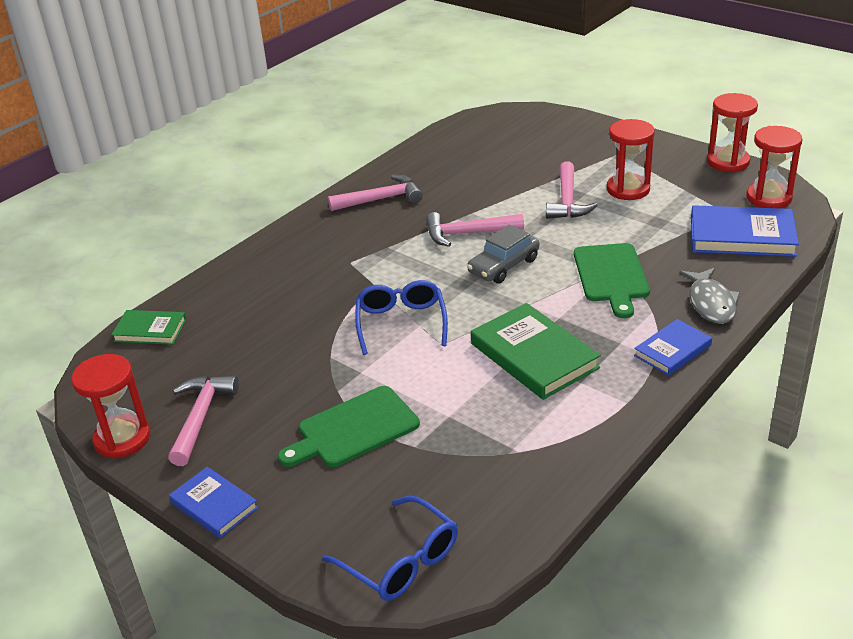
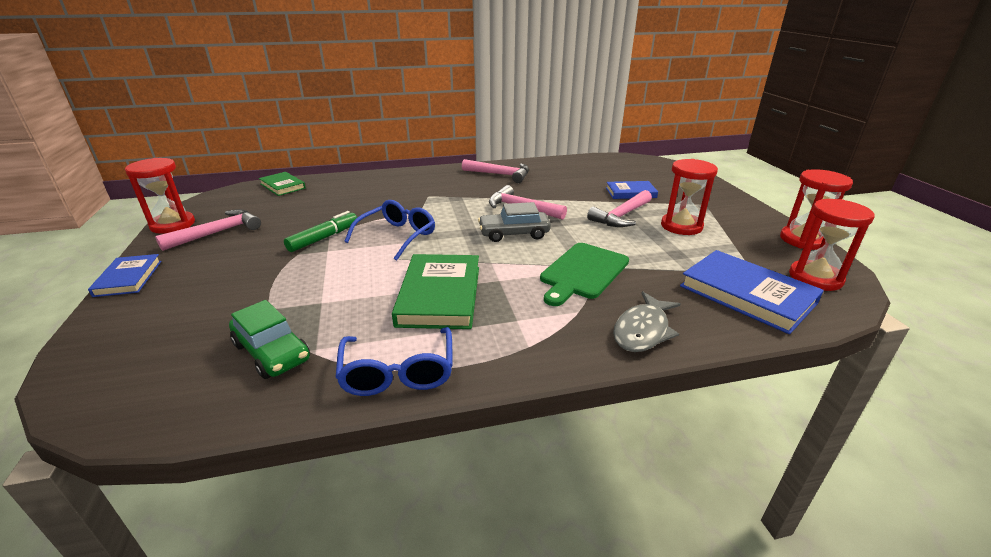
camera: 35 degrees right, 5 degrees down
(331, 362) = (324, 238): none -> green marker
(353, 429) = (262, 279): green cutting board -> none
(400, 561) = (115, 378): blue glasses -> blue glasses (398, 372)
(485, 470) = (272, 352): none -> green car
(672, 350) = (551, 349): blue book -> blue book (630, 193)

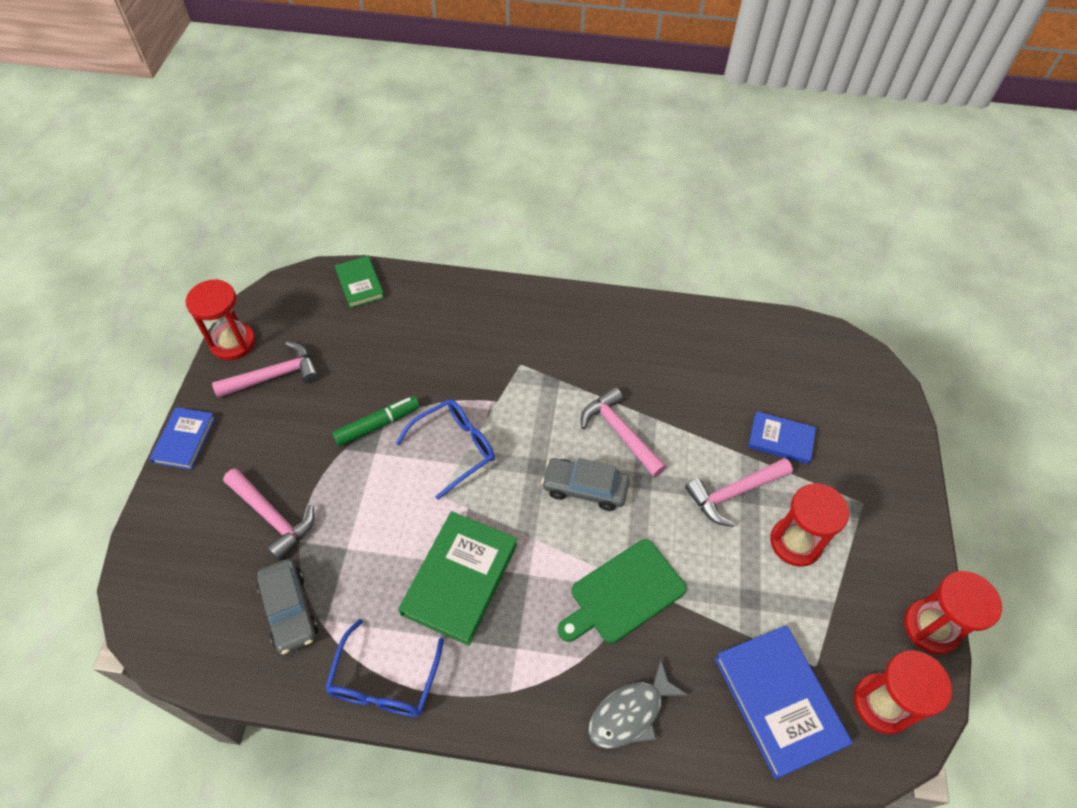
camera: 20 degrees right, 25 degrees up
(272, 352) = (290, 610): green car -> grey car
(500, 175) = (632, 335): pink hammer -> pink hammer (272, 517)

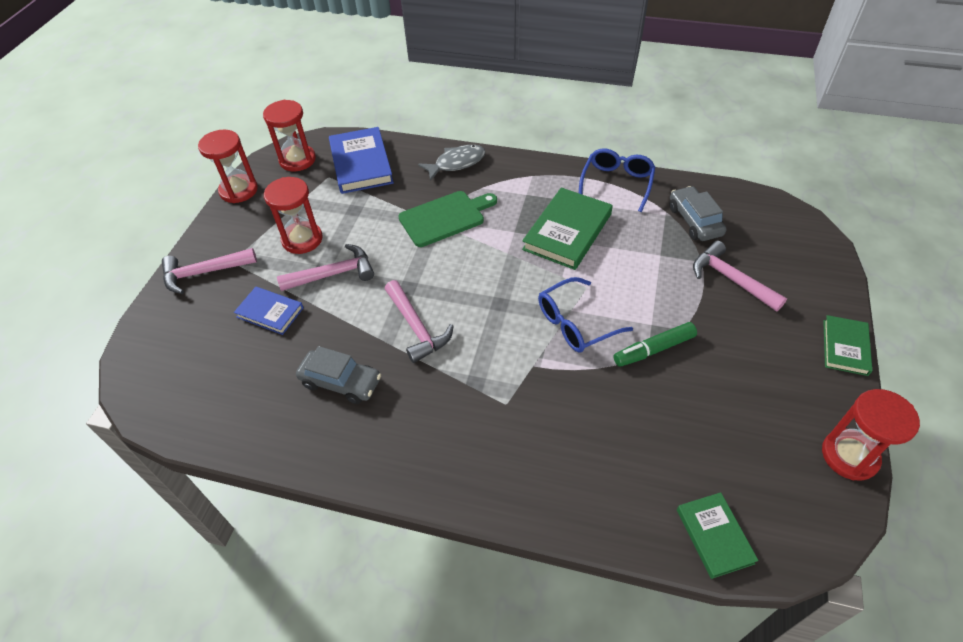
camera: 170 degrees left, 5 degrees down
(185, 440) = (845, 347): blue book -> green book
(274, 376) = (780, 409): pink hammer -> pink hammer (204, 273)
(584, 488) = (459, 284): grey car -> grey car (341, 382)

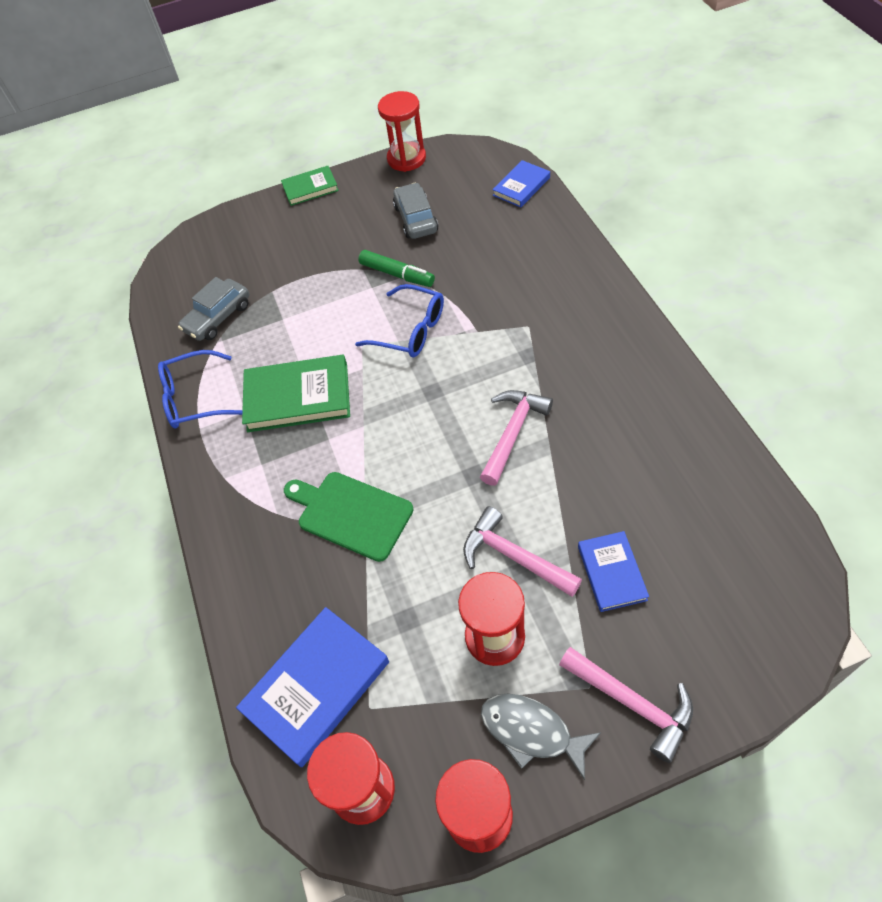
camera: 120 degrees left, 5 degrees up
(341, 382) = (618, 444): grey car -> grey car (415, 219)
(456, 163) = (247, 570): grey fish -> grey fish (531, 731)
(714, 536) = (521, 186): green book -> blue book
(731, 279) = (281, 266): pink hammer -> none

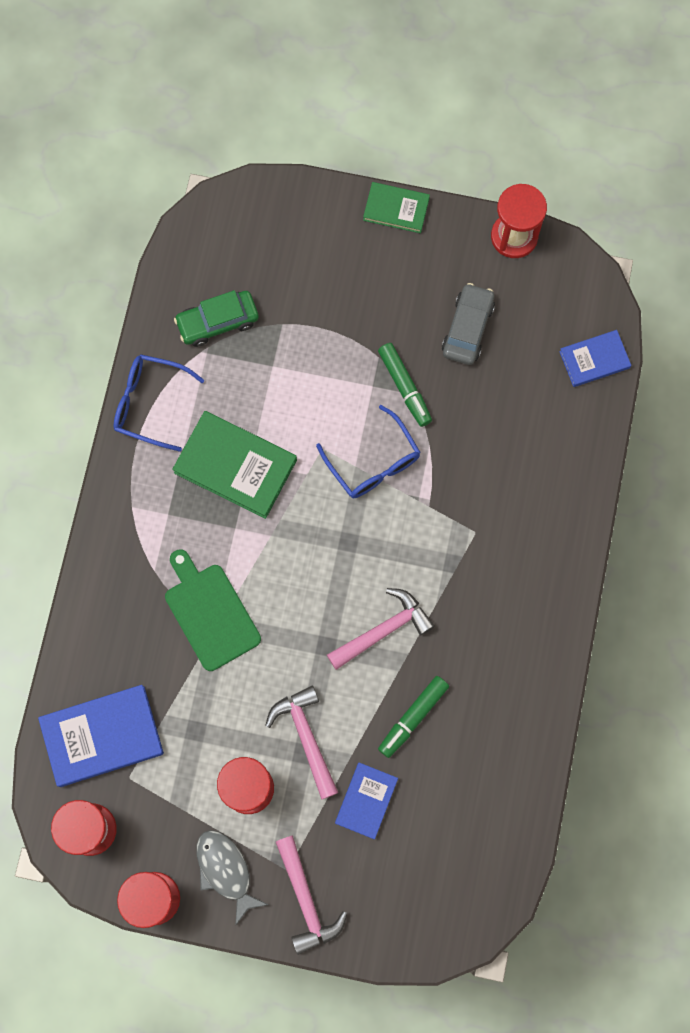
camera: 25 degrees right, 20 degrees up
(218, 317) = (218, 322): grey car -> green car
(593, 480) = (413, 717): none -> green marker

